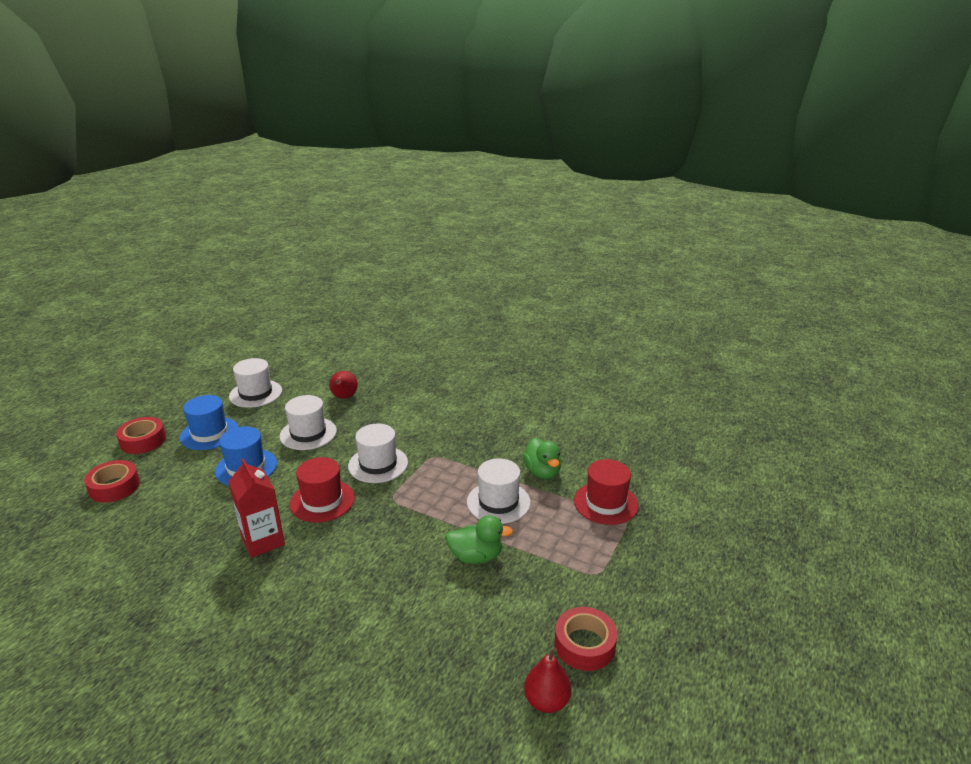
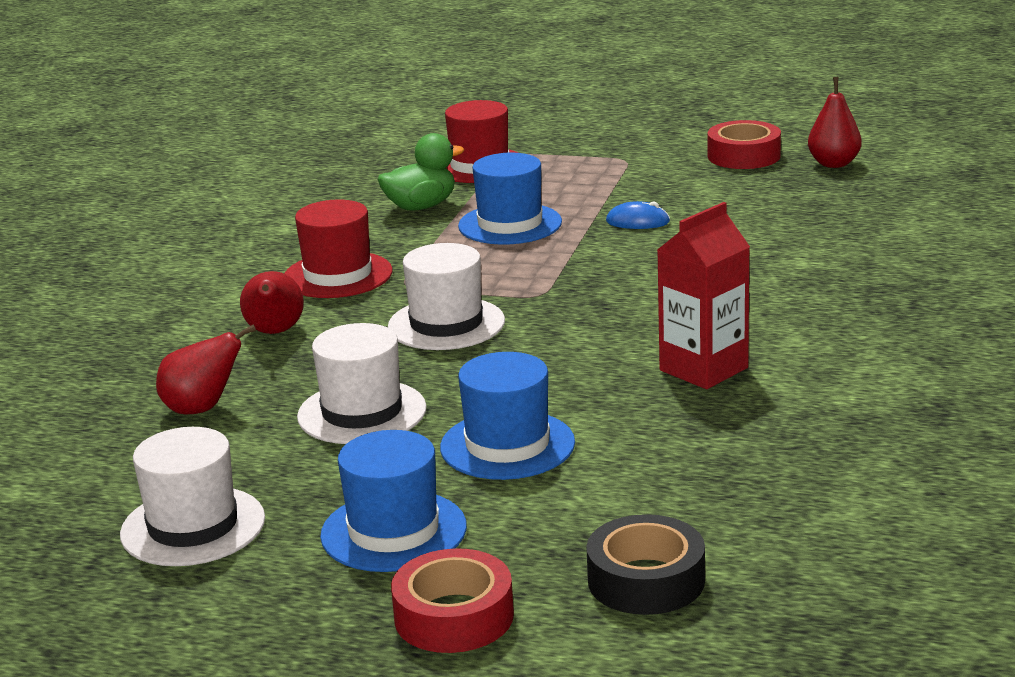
camera: 100 degrees left, 5 degrees down
(114, 487) = (646, 580): red tape -> black tape
(322, 501) = (573, 347): red hat -> red hat (337, 275)
(404, 416) = (275, 332): none -> red pear
(476, 557) = (637, 221): green duck -> blue mouse
(498, 502) = (510, 224): white hat -> blue hat

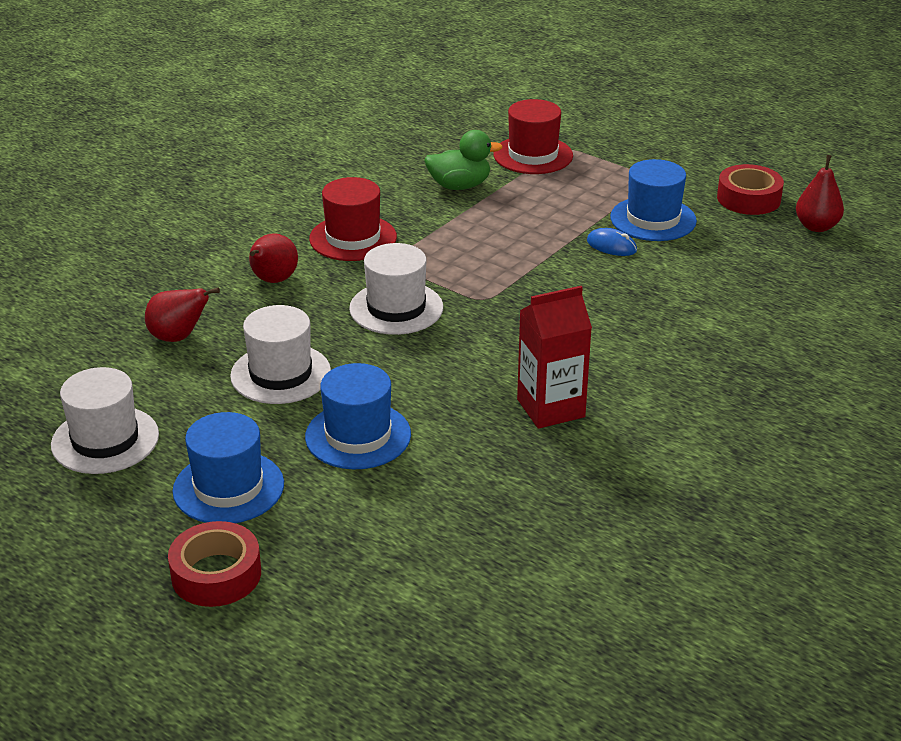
camera: 20 degrees right, 10 degrees up
(510, 224) = (512, 222): blue hat -> blue hat (653, 219)
(646, 580) = (364, 588): black tape -> none

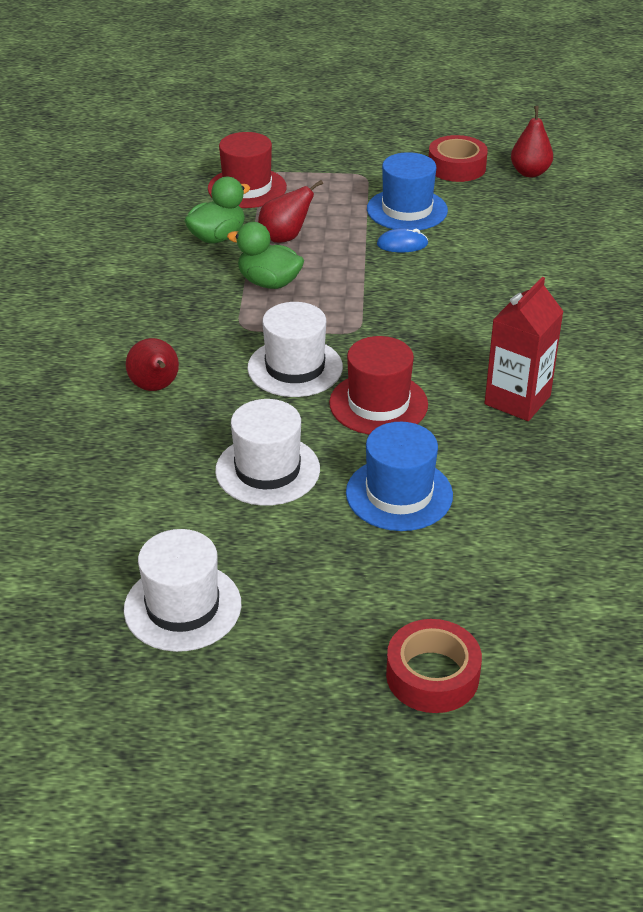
camera: 35 degrees left, 5 degrees up
(178, 337) = (132, 478): red pear -> red pear (285, 238)
(228, 487) = (348, 593): blue hat -> none
(353, 238) = (181, 319): red hat -> red hat (378, 404)
(457, 236) = (269, 283): none -> green duck

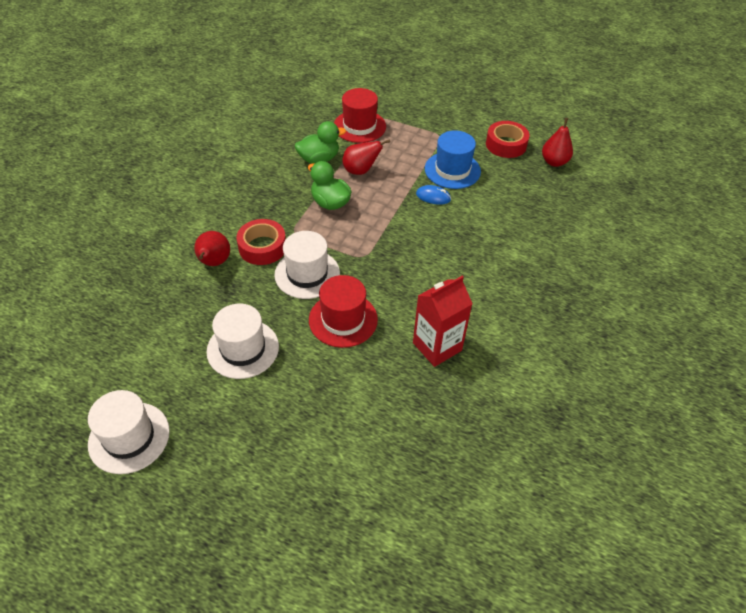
camera: 20 degrees right, 10 degrees up
(399, 494) = (313, 397): blue hat -> none
(432, 675) = (247, 555): red tape -> red tape (262, 247)

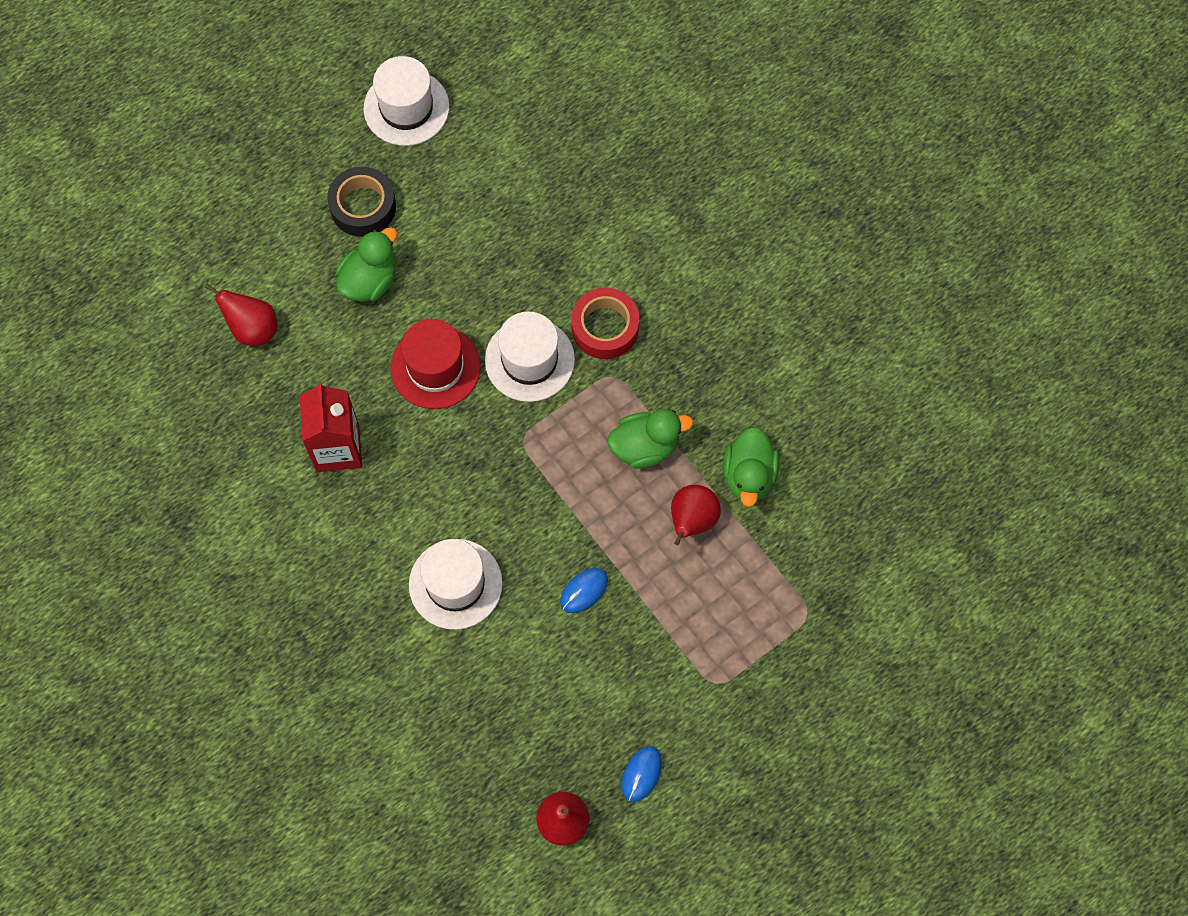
camera: 120 degrees right, 20 degrees up
(214, 263) = (608, 263): red pear -> red pear (252, 328)
(237, 424) = (363, 206): none -> black tape
(243, 349) = (455, 246): white hat -> white hat (455, 584)
(299, 388) = (370, 280): none -> green duck
(359, 126) = (800, 573): red hat -> none
(452, 170) = (625, 653): blue hat -> none
(506, 145) = (641, 774): red tape -> blue mouse

